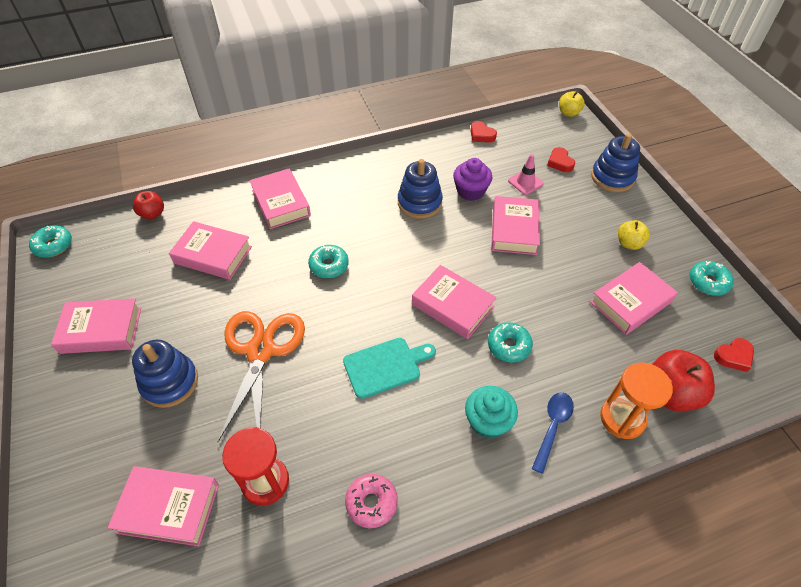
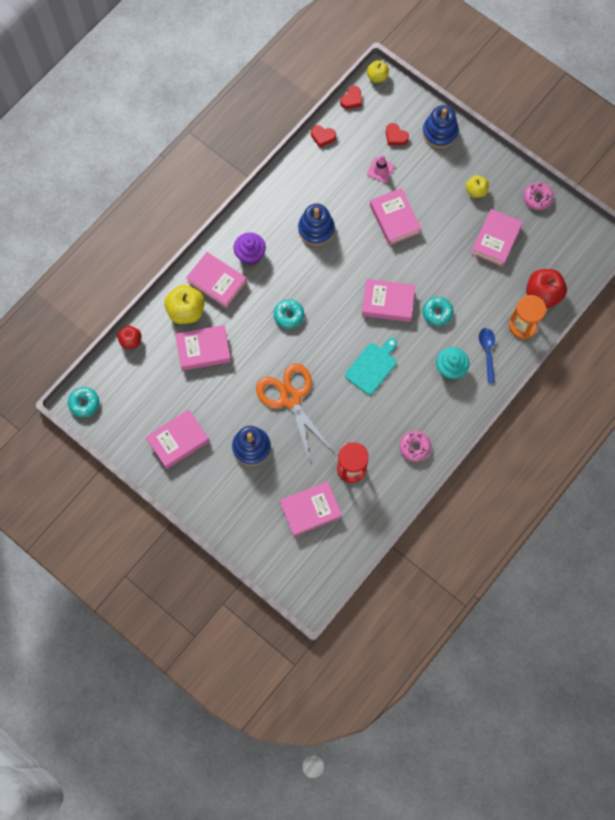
camera: 30 degrees left, 20 degrees up
(229, 213) = (186, 311): none -> yellow apple
(470, 191) = (346, 199): purple cupcake -> purple cupcake (250, 254)
(708, 282) = (537, 198): turquoise donut -> pink donut
(733, 356) = (570, 249): red heart -> red heart (351, 99)

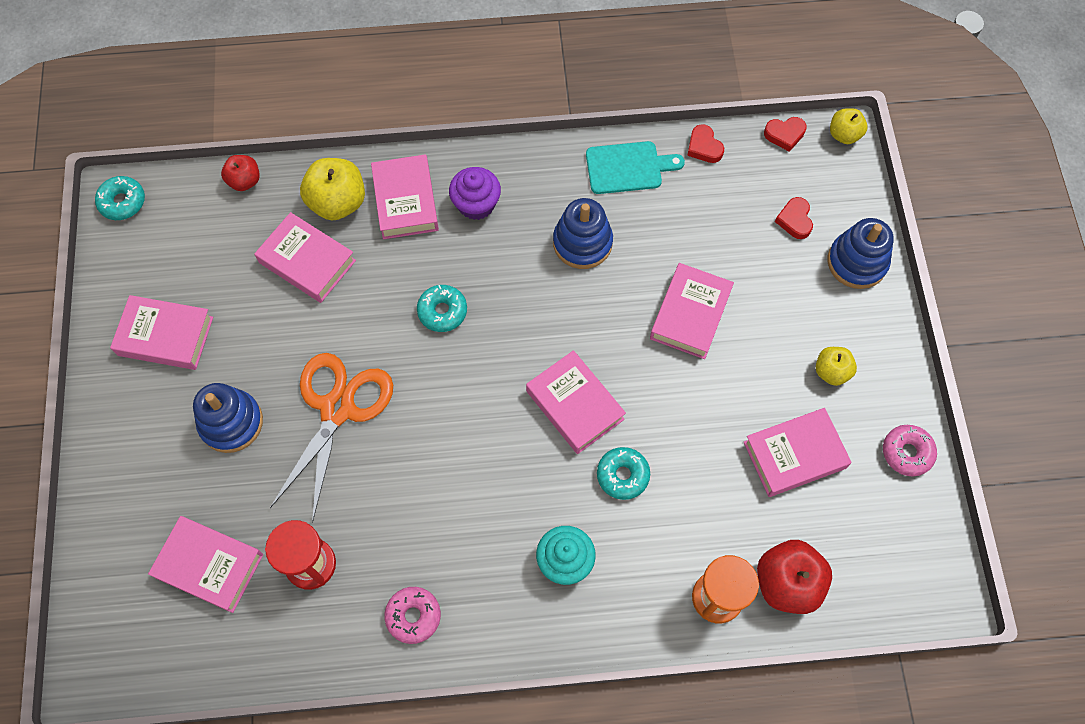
camera: 45 degrees right, 5 degrees down
(372, 366) = (472, 464): turquoise cutting board -> turquoise cutting board (628, 167)
(380, 170) = (734, 242): pink traffic cone -> none
(487, 352) = (634, 586): blue spoon -> none

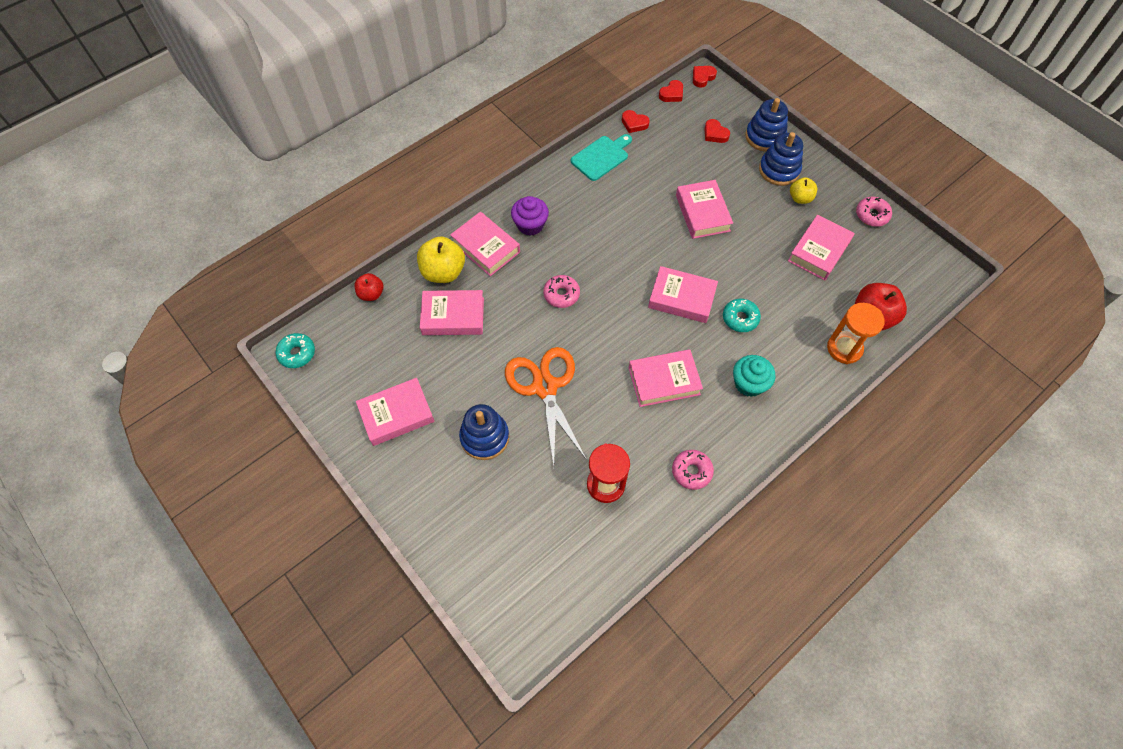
camera: 35 degrees left, 5 degrees down
(209, 565) = (543, 528): pink book -> pink book (664, 381)
(442, 311) = (561, 294): turquoise donut -> pink donut
(582, 243) = (610, 210): blue stacking toy -> blue stacking toy (779, 170)
(844, 135) = (702, 77): yellow apple -> red heart

